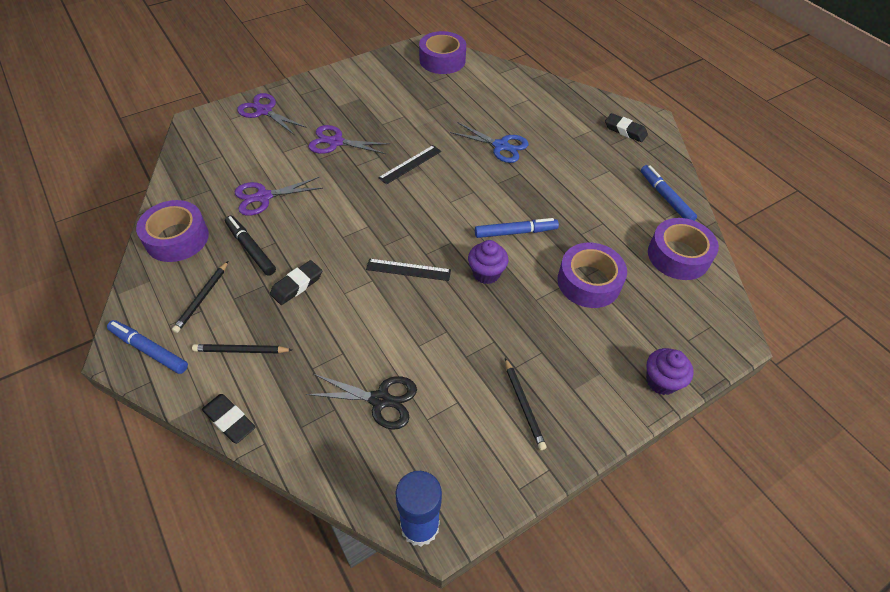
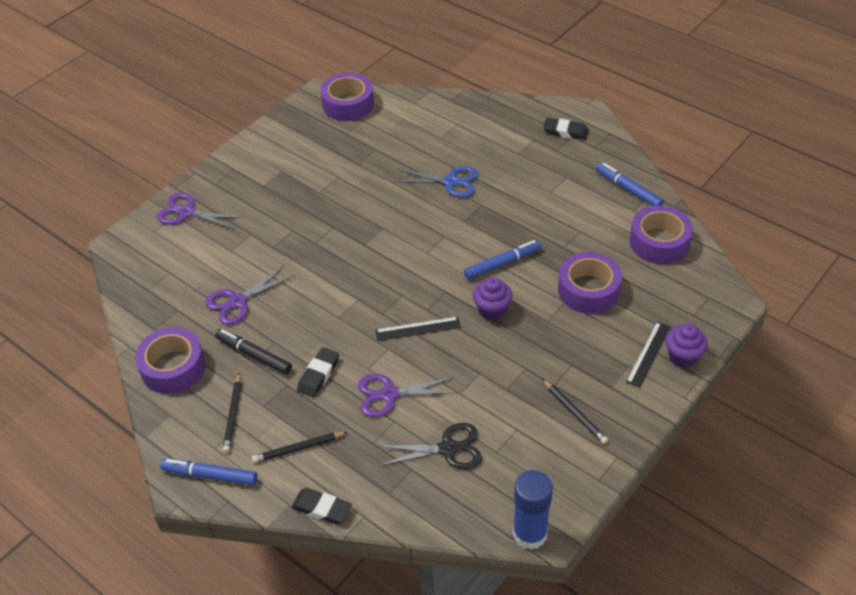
camera: 15 degrees left, 5 degrees down
(336, 142) = (281, 224): purple scissors -> purple scissors (389, 394)
(410, 164) = (369, 226): black ruler -> black ruler (648, 354)

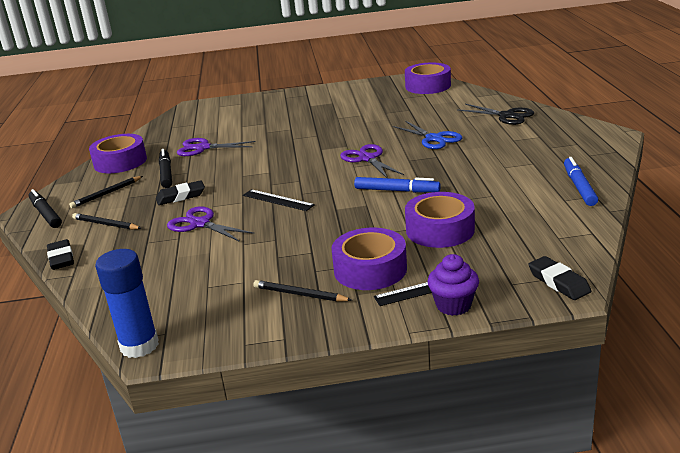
camera: 45 degrees right, 20 degrees down
(186, 212) = (248, 104): purple scissors -> purple scissors (367, 158)
(210, 475) = (46, 214): blue marker -> black marker
(448, 449) = (181, 268): black scissors -> black scissors (506, 116)
(492, 310) = (344, 211): purple cupcake -> none
(565, 132) = (575, 140): black eraser -> black eraser (558, 282)
(574, 413) = (300, 294): black pencil -> black pencil turned 105 degrees clockwise
(659, 242) = (556, 226): purple tape -> purple tape (370, 269)

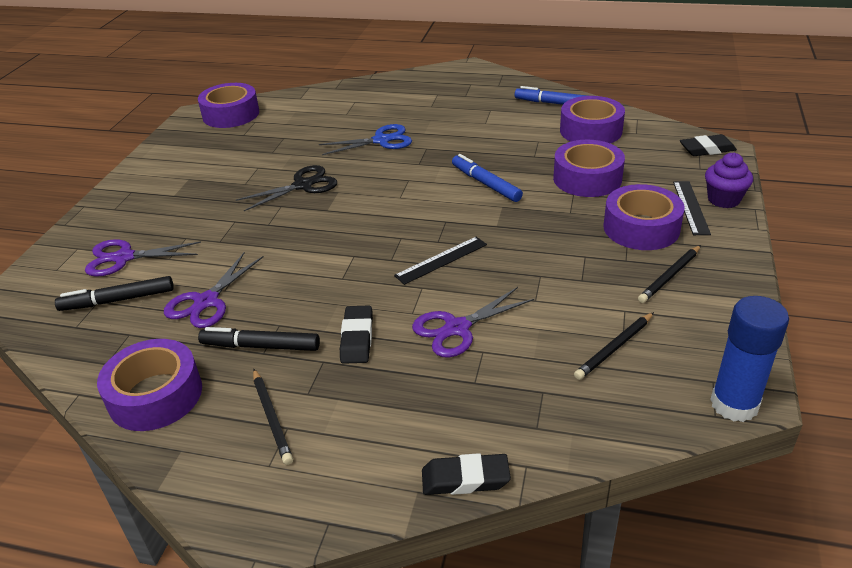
camera: 70 degrees left, 10 degrees up
(46, 214) = (282, 501): black marker -> black marker (118, 300)
(106, 224) = (385, 423): black pencil -> black pencil (614, 348)
(367, 158) = (389, 185): purple scissors -> purple scissors (124, 258)
(397, 191) = (485, 184): blue marker -> blue marker turned 75 degrees counterclockwise
(506, 116) = (371, 96): black scissors -> black scissors (303, 185)
(538, 214) = (590, 131): none -> purple tape

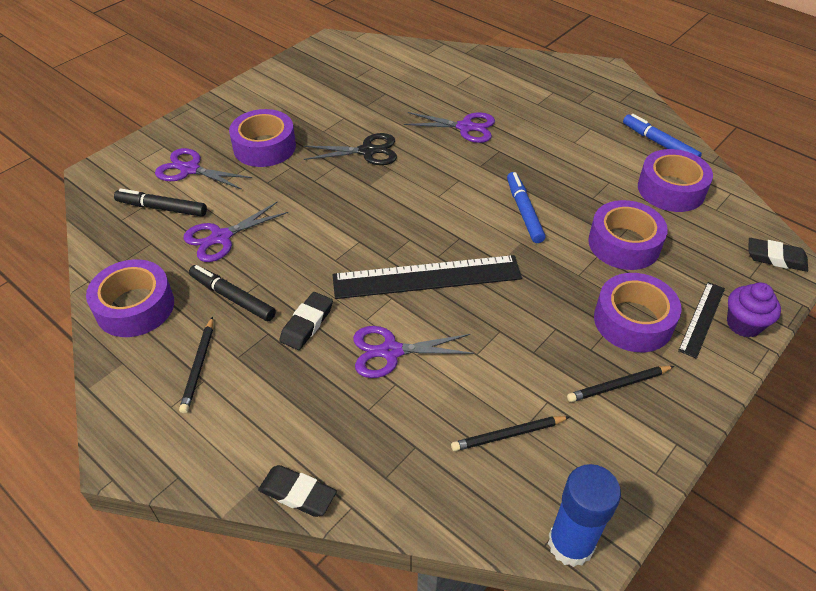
camera: 25 degrees right, 10 degrees up
(231, 114) = (359, 52): purple tape -> purple tape (264, 147)
(381, 140) = (465, 127): blue scissors -> purple scissors
(441, 260) = (427, 277): black ruler -> black ruler, size x1.90

